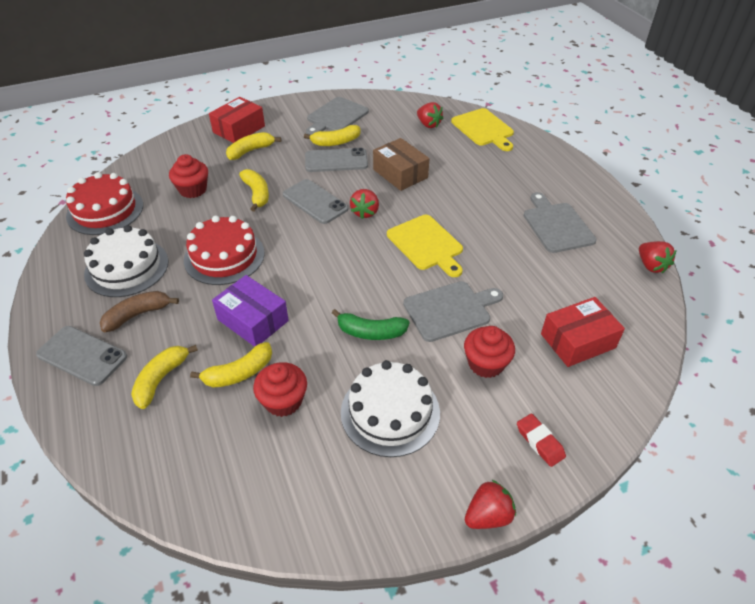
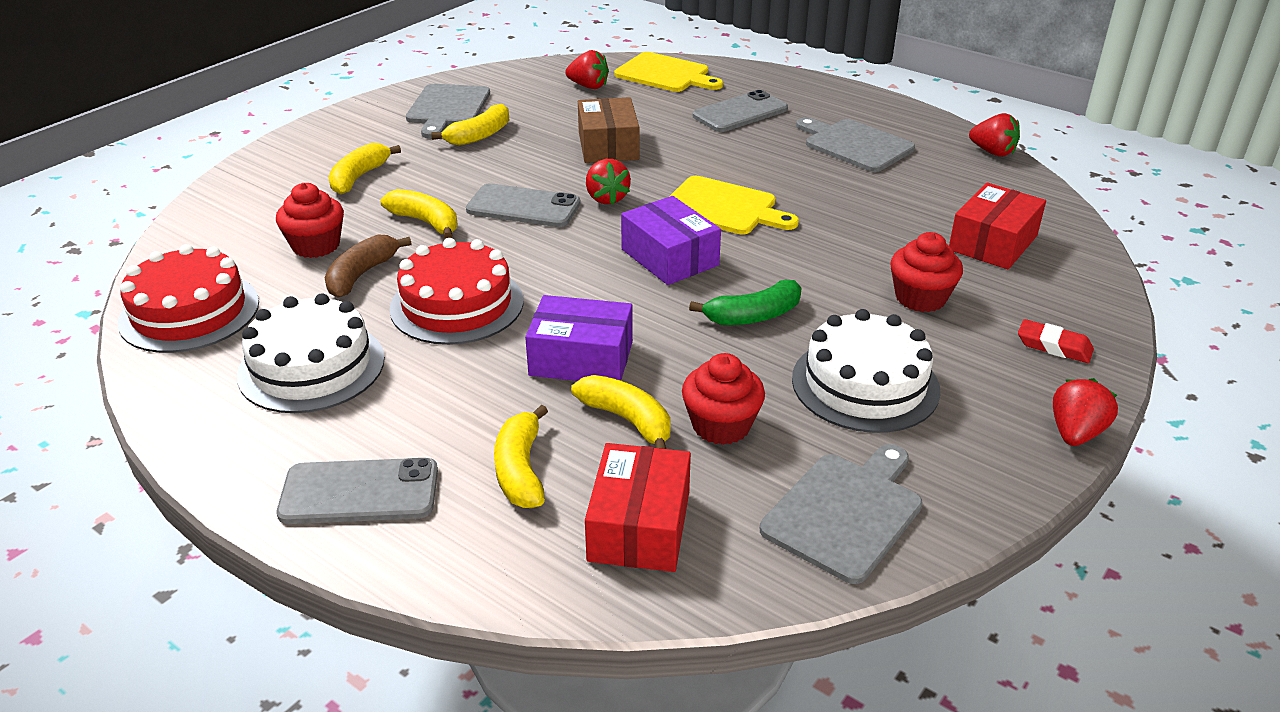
camera: 30 degrees left, 10 degrees down
(137, 315) = (396, 414): brown banana -> brown banana (361, 275)
(239, 129) = (310, 157): red box -> red box (639, 526)
(239, 373) = (627, 420): yellow banana -> yellow banana turned 75 degrees counterclockwise
(336, 161) = (503, 155): grey phone -> grey phone (740, 112)
(362, 269) = (670, 257): none -> purple box
(400, 173) = (608, 146): brown box -> brown box turned 60 degrees clockwise
(450, 310) = (824, 262): grey cutting board -> grey cutting board (845, 512)

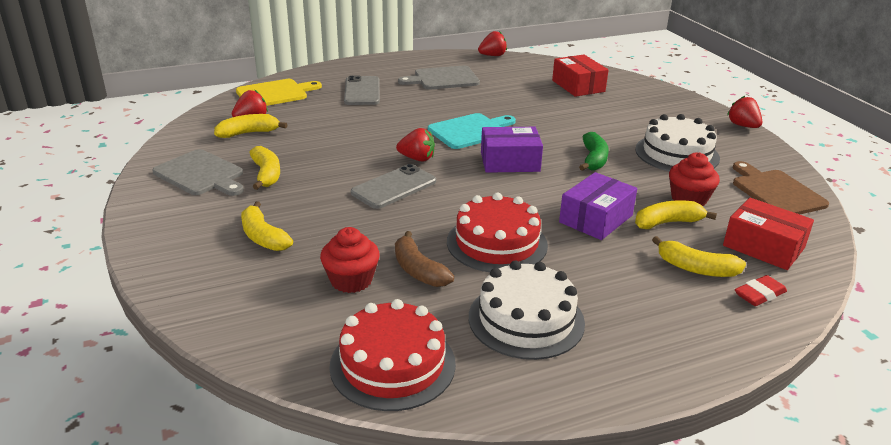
camera: 60 degrees left, 5 degrees down
(359, 492) = (688, 332): grey phone -> none
(425, 222) = (371, 227): yellow banana -> yellow banana (248, 133)
(608, 146) = (348, 138): brown box -> none
(723, 207) = (470, 131): yellow cutting board -> turquoise cutting board
(845, 512) = (775, 192): grey cutting board -> brown cutting board
(920, 298) = (612, 117): red cupcake -> none
(1054, 346) = (675, 106): red eraser -> red eraser (759, 294)

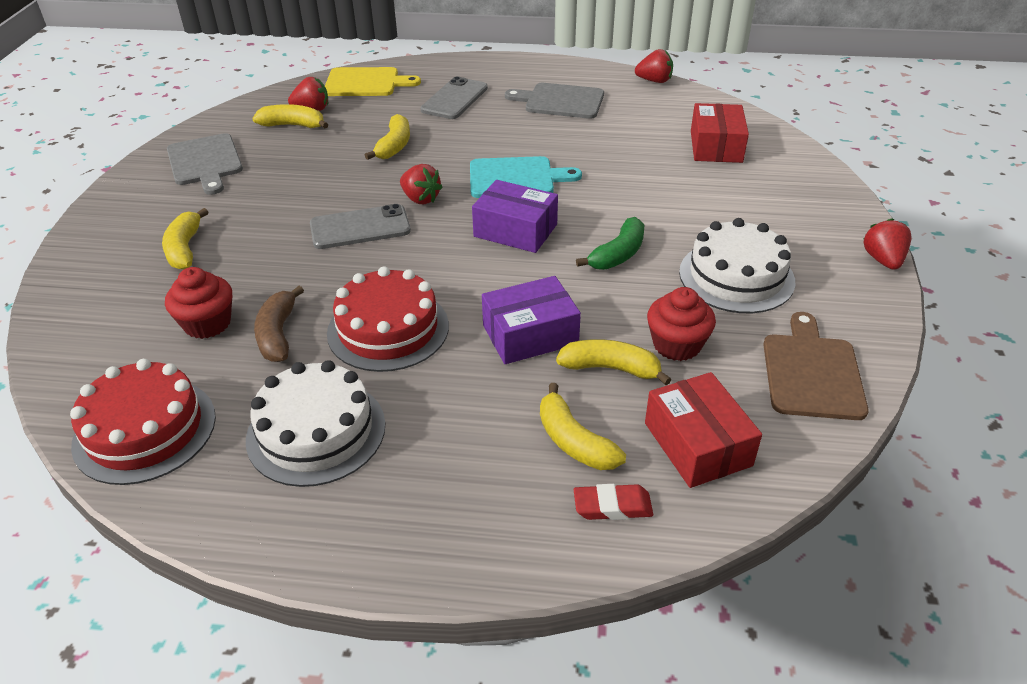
camera: 30 degrees right, 10 degrees up
(266, 174) = (259, 178): yellow banana -> yellow banana (394, 146)

